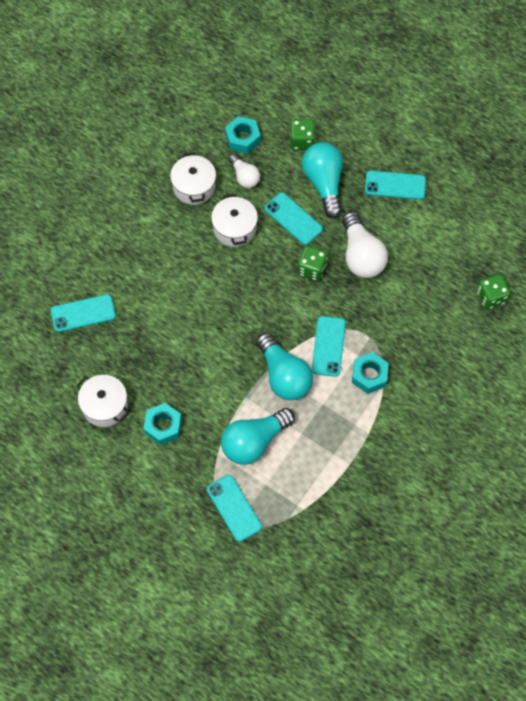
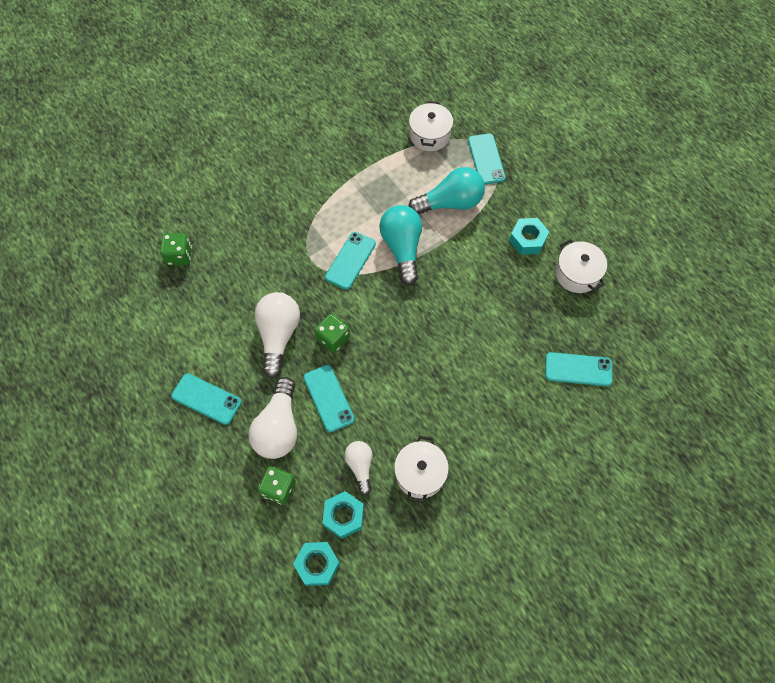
camera: 160 degrees left, 0 degrees up
(234, 228) = (393, 409): white pot -> white pot (429, 135)
(324, 183) = (278, 427): turquoise light bulb -> white light bulb
(369, 375) = (325, 224): turquoise nut -> turquoise nut (317, 564)

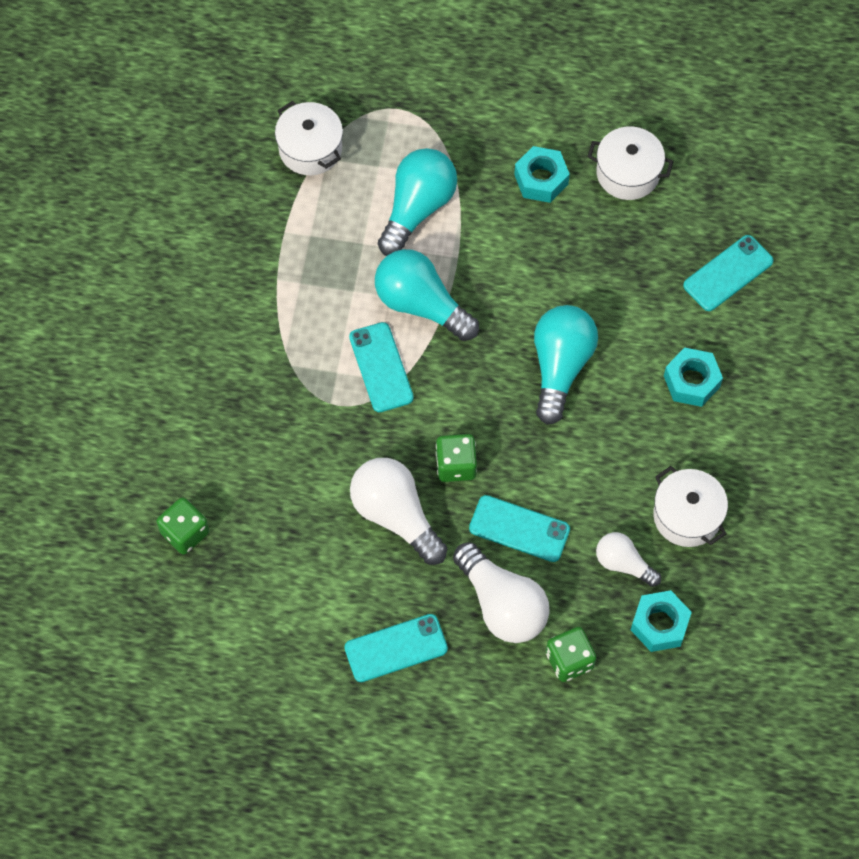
camera: 45 degrees left, 0 degrees up
(317, 564) = (684, 691): turquoise nut -> turquoise nut (691, 381)
(437, 338) = (560, 367): none -> turquoise light bulb
(486, 159) = (402, 124): turquoise phone -> none

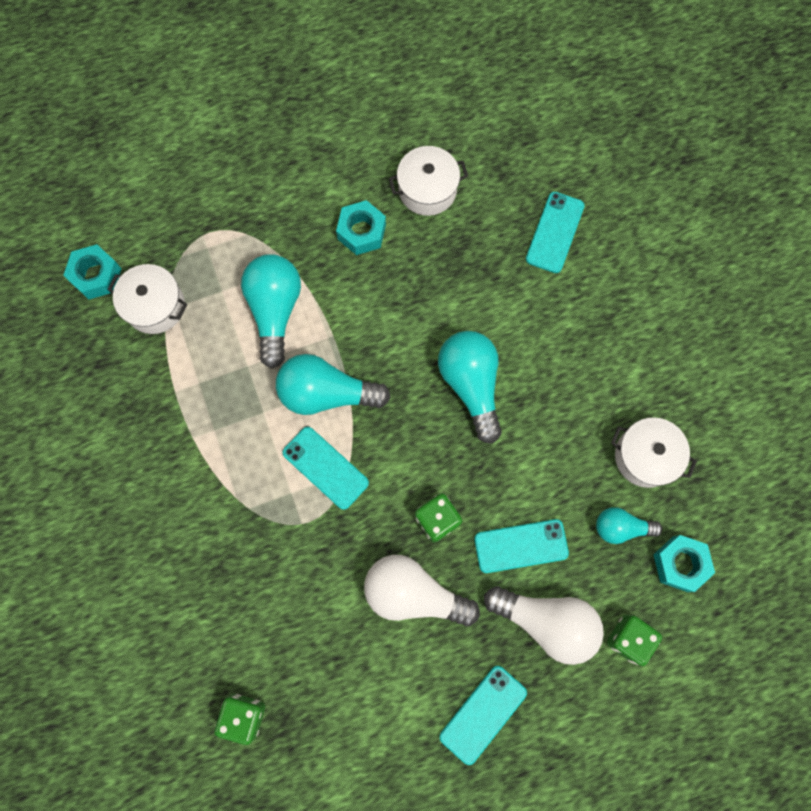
camera: 30 degrees left, 10 degrees up
(623, 563) = (621, 527): white light bulb -> turquoise light bulb
(691, 381) = (581, 339): turquoise nut -> turquoise nut (96, 276)

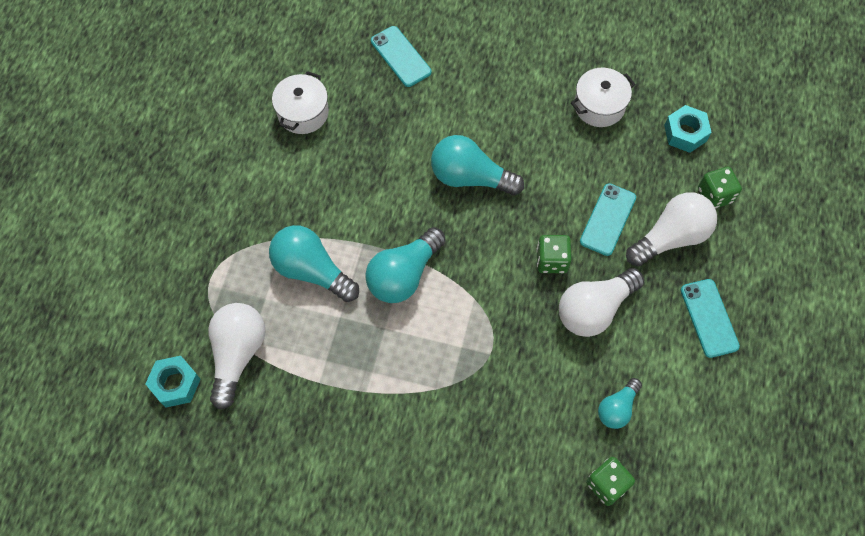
camera: 55 degrees left, 10 degrees down
(155, 306) = (238, 354): white pot -> white light bulb
(325, 467) = (459, 311): turquoise phone -> none
(361, 232) = (299, 174): turquoise nut -> none
(621, 527) = (637, 151): turquoise light bulb -> turquoise light bulb (617, 408)

